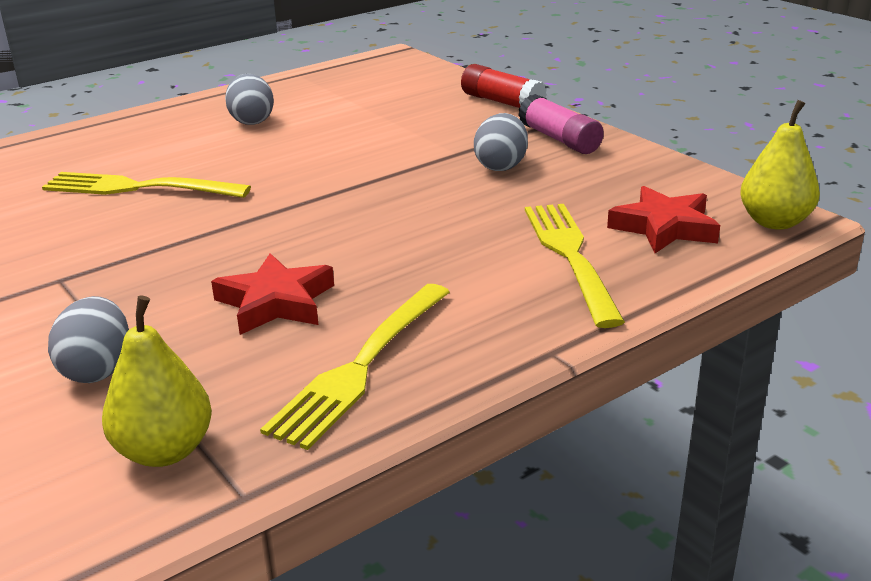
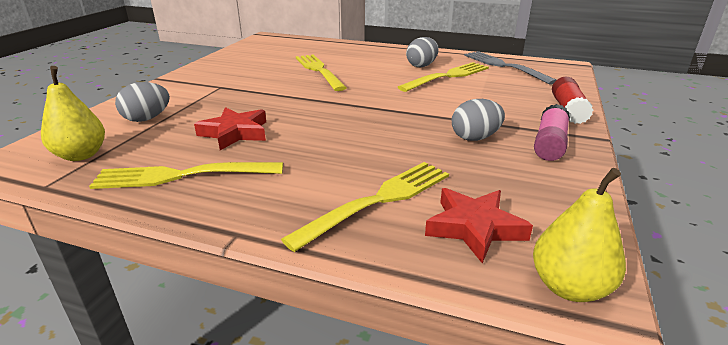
camera: 55 degrees right, 0 degrees up
(316, 120) = (447, 76): none -> yellow fork
(340, 82) = (504, 66): none -> grey fork

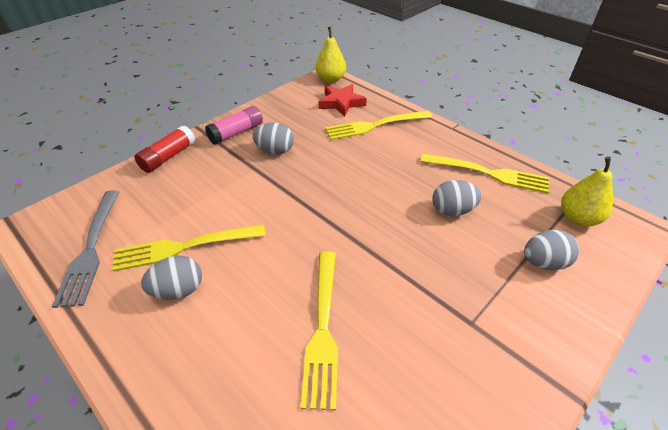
camera: 155 degrees left, 15 degrees up
(235, 133) = (452, 210): red star -> grey egg

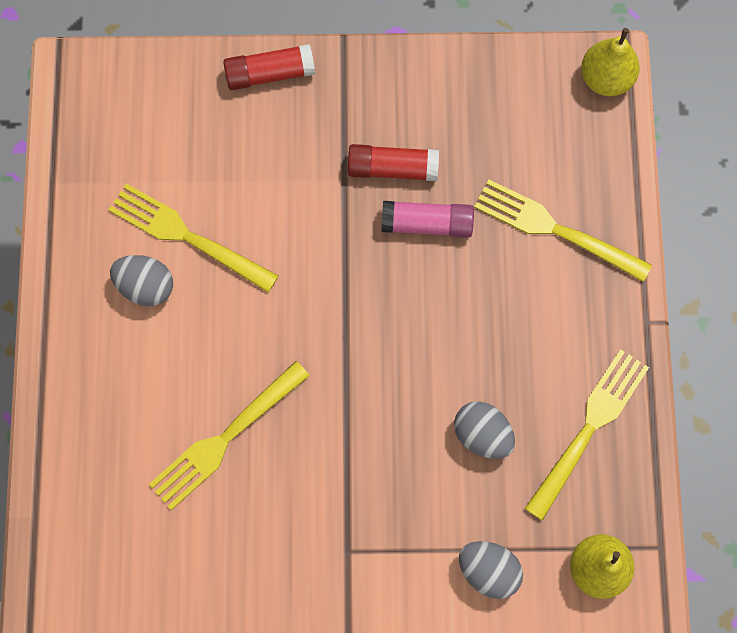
camera: 45 degrees right, 30 degrees up
(91, 249) = (108, 162): grey fork -> none
(236, 133) = (378, 93): pink glue stick -> pink glue stick (426, 224)
(275, 150) = (392, 168): grey egg -> red glue stick
(341, 103) = (563, 146): red star -> none
(488, 173) = (589, 428): yellow fork -> yellow fork turned 120 degrees counterclockwise

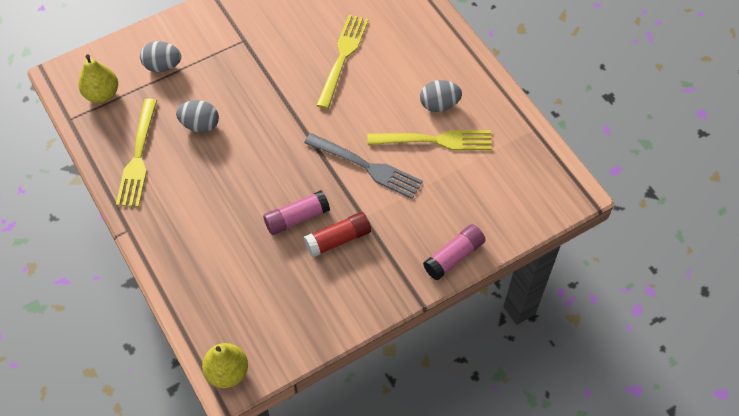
camera: 150 degrees right, 15 degrees down
(270, 73) = (454, 257): red glue stick -> pink glue stick
(298, 247) = (367, 167): none -> grey fork
(555, 229) = (213, 255): yellow fork -> none

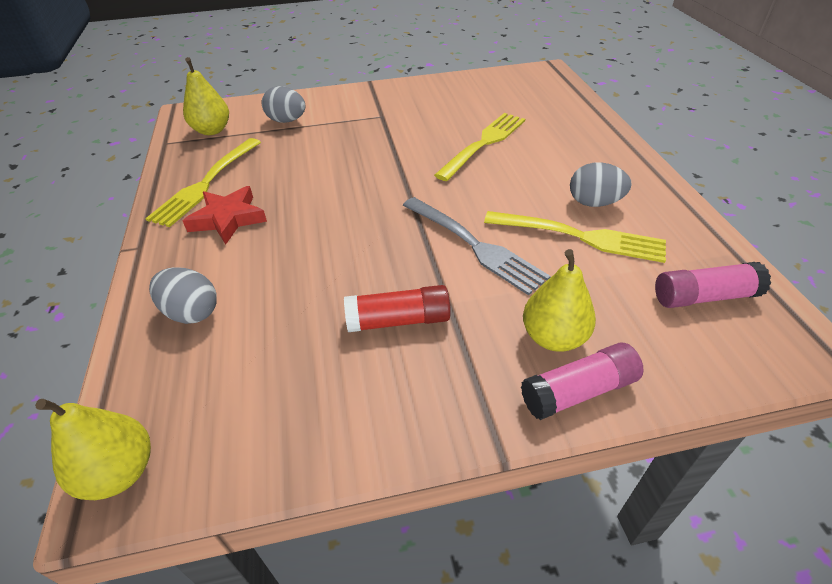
camera: 20 degrees right, 15 degrees down
(178, 188) = (228, 219): none -> red star
(200, 125) = (292, 170): grey egg -> grey egg (191, 312)
(297, 218) = (353, 281): pink glue stick -> pink glue stick (704, 296)
(433, 225) = (553, 337): none -> yellow pear

